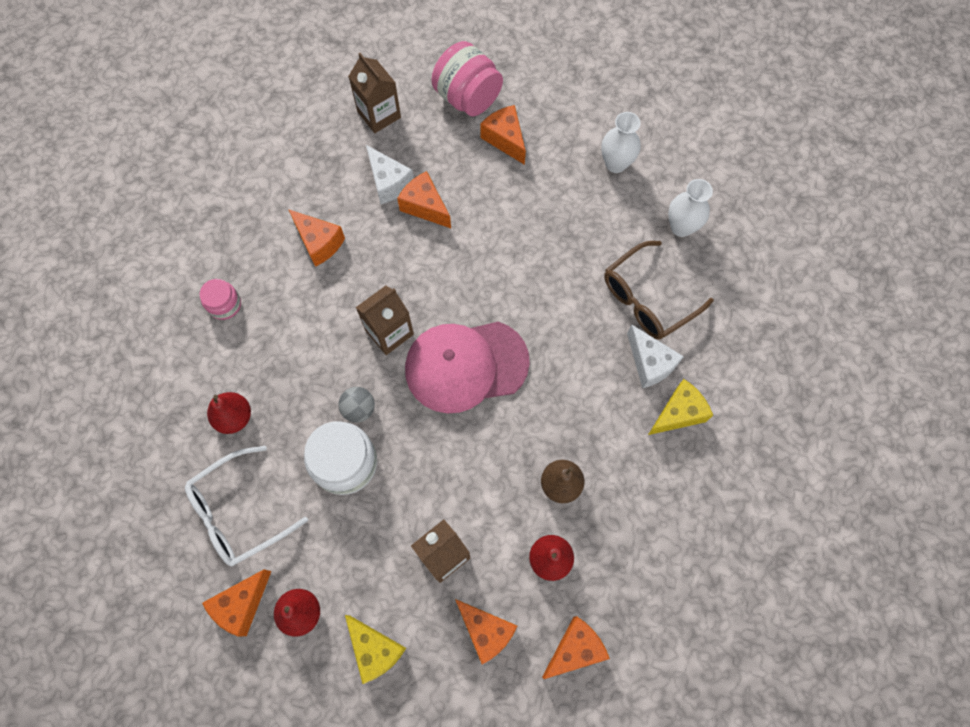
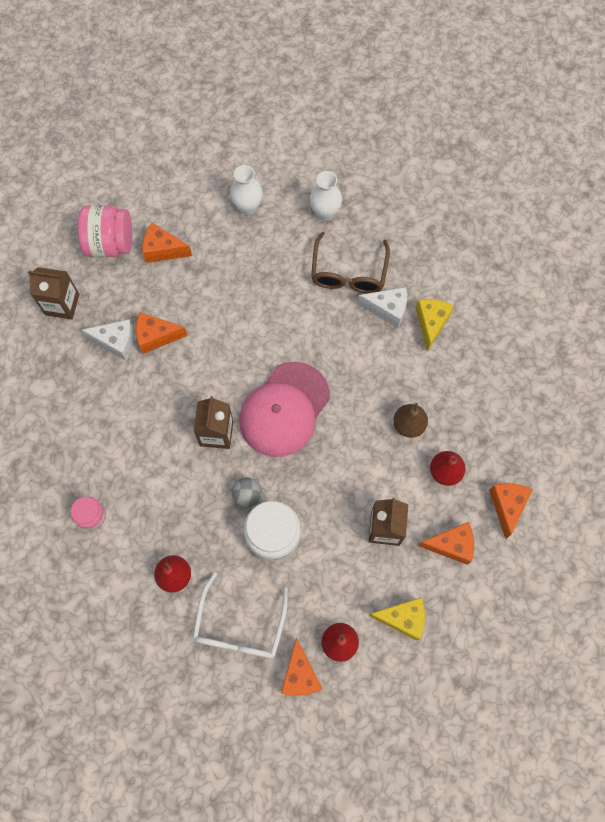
camera: 45 degrees left, 0 degrees up
(319, 243) = (111, 420): orange cheese -> none

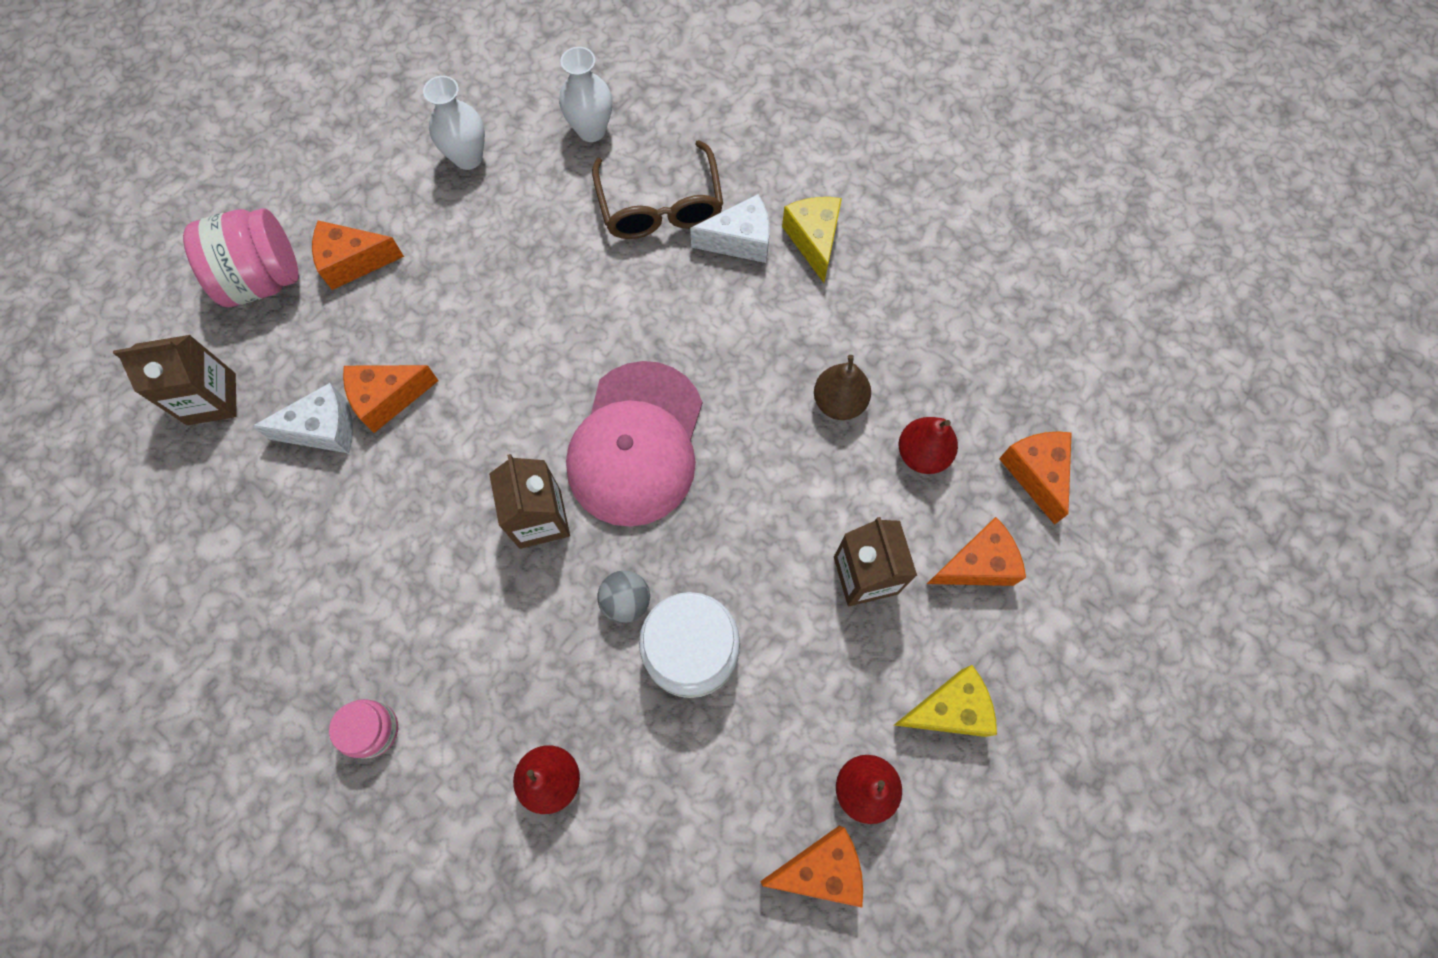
camera: 20 degrees left, 0 degrees up
(240, 626) = (691, 824): white glasses -> none
(300, 675) = (821, 868): orange cheese -> orange cheese turned 75 degrees counterclockwise

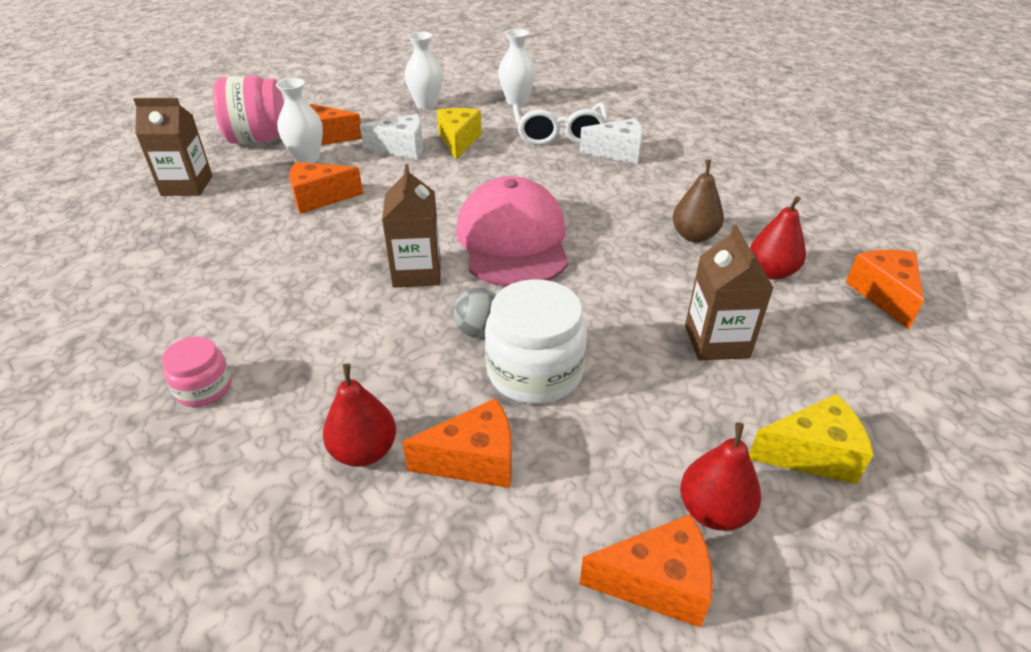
camera: 10 degrees right, 30 degrees down
(323, 429) = (262, 208): white cheese -> white cheese (402, 149)
(344, 316) = (307, 159): none -> white vase
(636, 444) = (513, 240): pink cap -> pink cap turned 150 degrees clockwise
(660, 206) = (559, 134): brown glasses -> white glasses
(814, 240) = (676, 157): yellow cheese -> yellow cheese (458, 141)
(977, 564) = (831, 347): orange cheese -> orange cheese (474, 460)

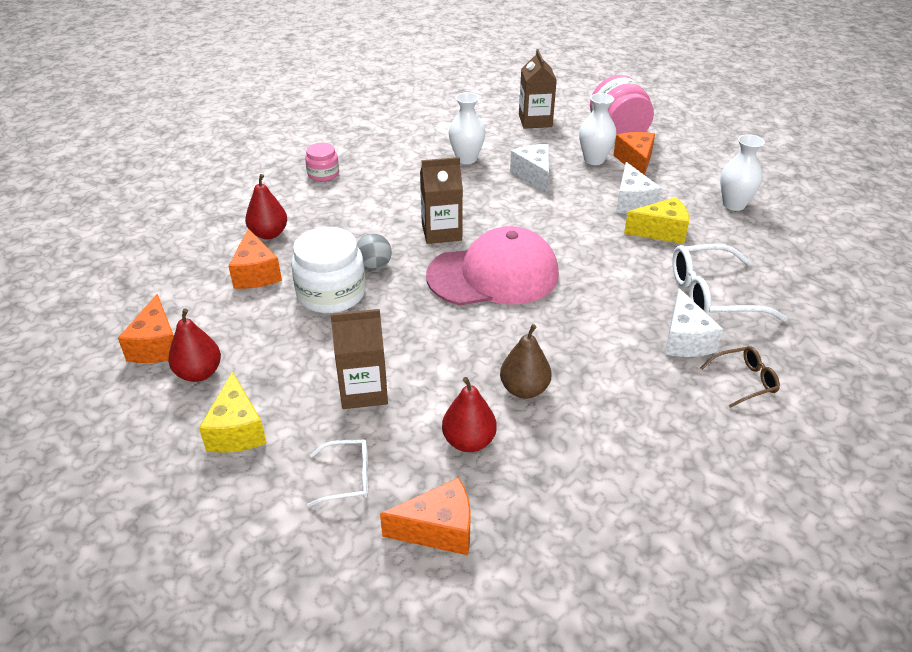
camera: 85 degrees right, 0 degrees up
(319, 198) = (533, 175): orange cheese -> white cheese
(516, 101) = (779, 262): white vase -> white vase (466, 159)
(665, 138) = (744, 381): none -> brown glasses
(848, 353) = (348, 478): none -> white glasses

